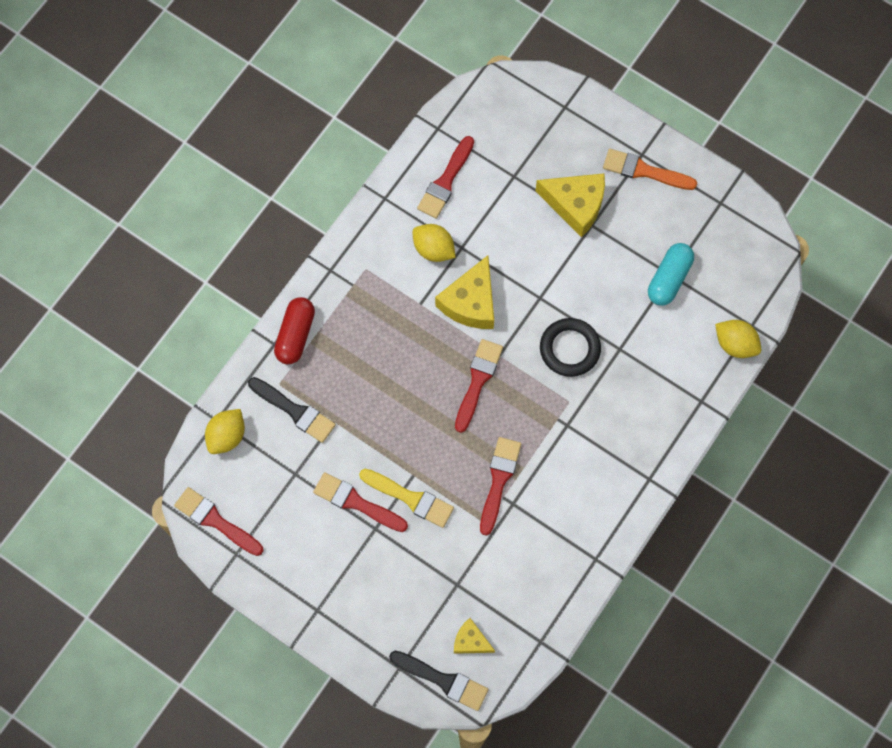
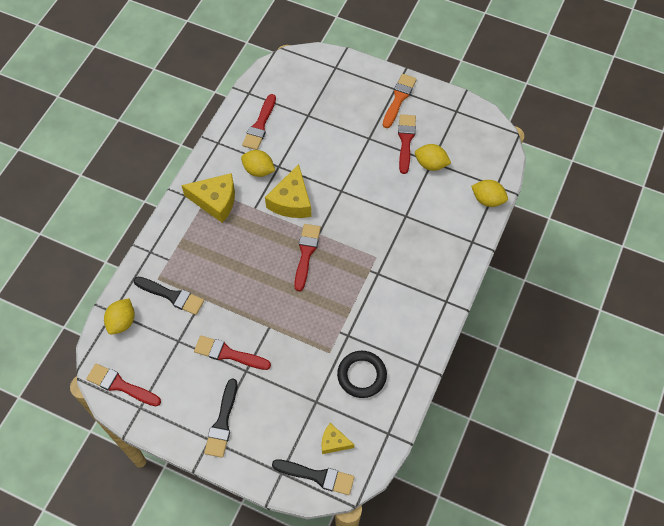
camera: 10 degrees left, 10 degrees down
(295, 335) = (165, 243): red capsule -> none
(336, 591) = (222, 422): none -> black brush
(410, 498) = (269, 344): yellow brush -> none
(499, 481) = (334, 320): red brush -> red brush (405, 140)
(569, 349) = (369, 221): black ring -> black ring (361, 375)
(575, 205) = (355, 127): yellow cheese -> yellow cheese (215, 201)
(644, 171) = (399, 99): orange brush -> orange brush turned 105 degrees clockwise
(669, 279) = (431, 164): turquoise capsule -> yellow lemon

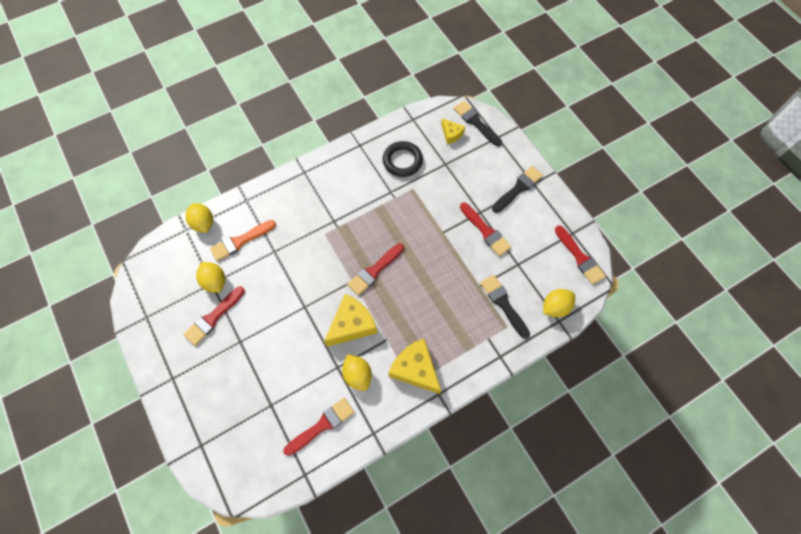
camera: 145 degrees left, 5 degrees up
(399, 99) = (179, 365): orange brush -> orange brush (240, 241)

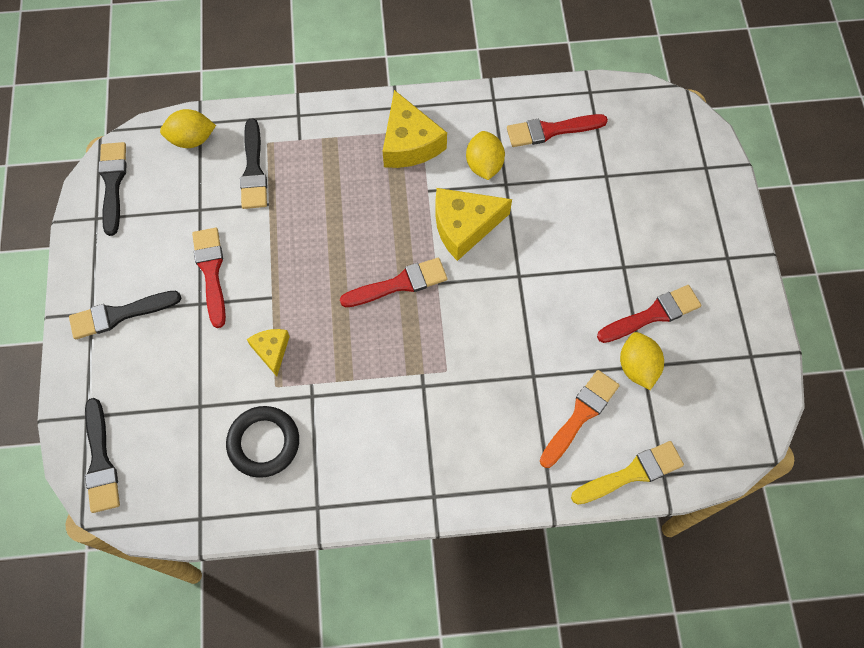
camera: 155 degrees left, 0 degrees up
(203, 223) = (631, 473): yellow lemon -> yellow brush
(240, 241) = (580, 415): orange brush -> orange brush turned 45 degrees counterclockwise
(451, 134) = (155, 457): yellow cheese -> yellow cheese (271, 351)
(580, 257) = (113, 183): red brush -> black brush

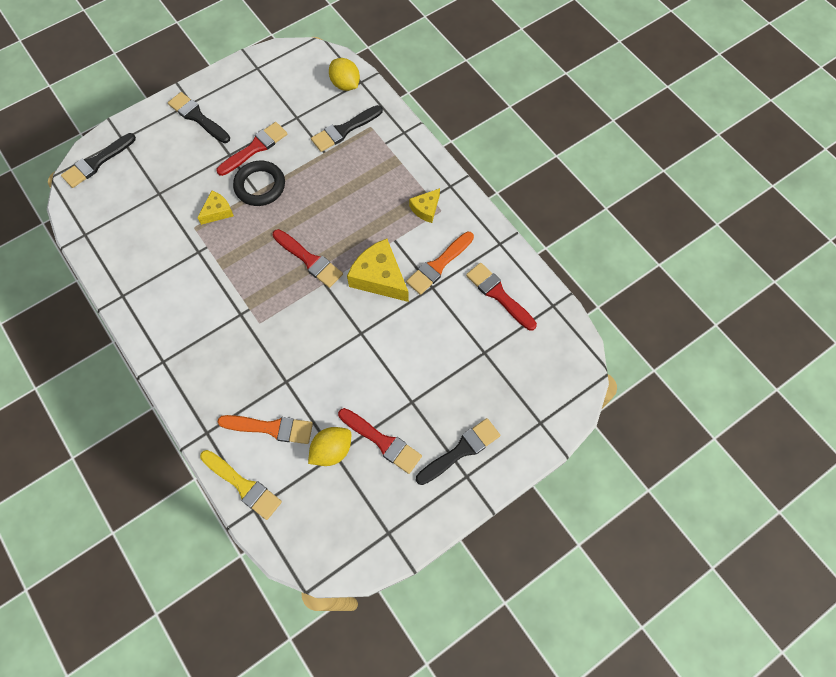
camera: 60 degrees right, 0 degrees up
(113, 183) = (286, 62): black brush -> black brush (461, 450)
(263, 443) = (151, 242): black ring -> black ring (260, 186)
(409, 143) = (426, 209): yellow cheese -> yellow cheese, size x0.56
(484, 165) = (438, 265): yellow lemon -> orange brush

